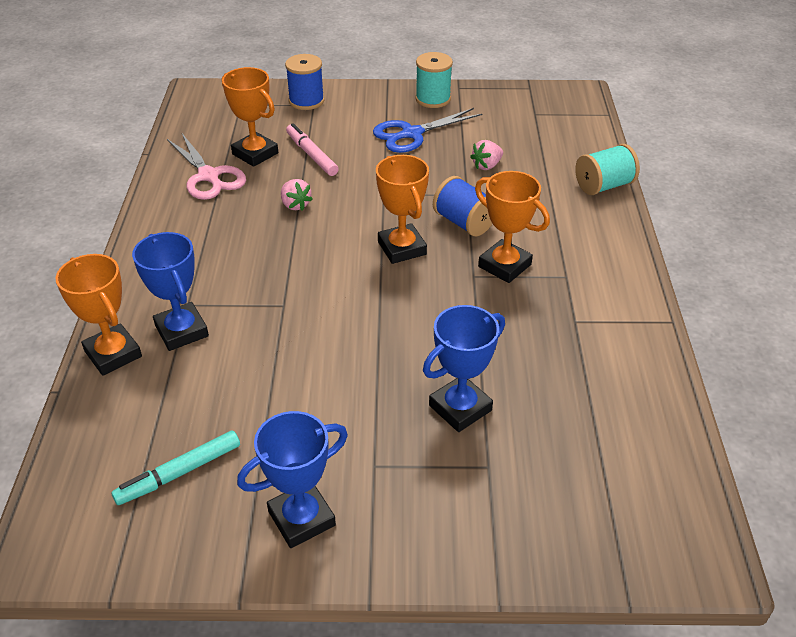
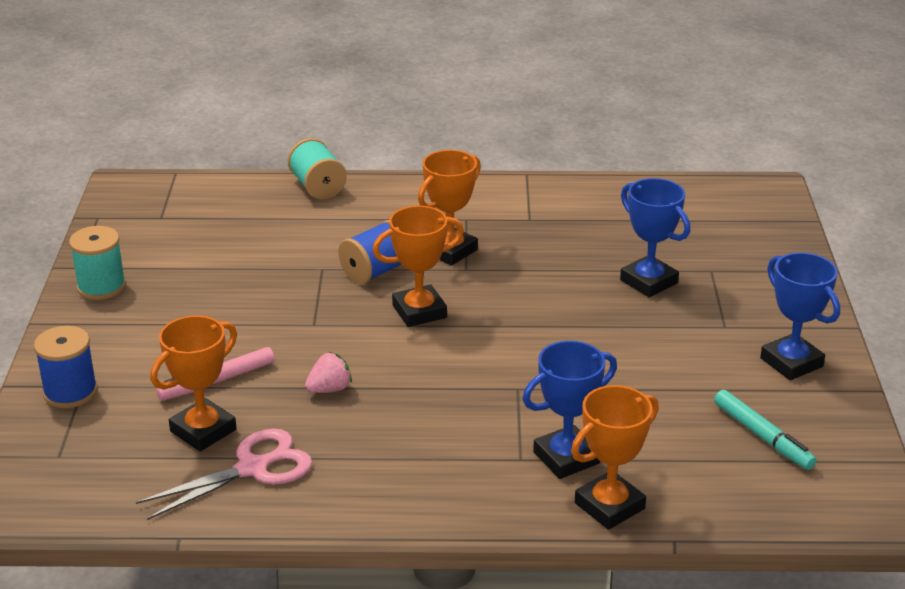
camera: 90 degrees left, 10 degrees down
(411, 134) = (184, 303): blue scissors -> none
(486, 166) = (267, 253): pink strawberry -> none

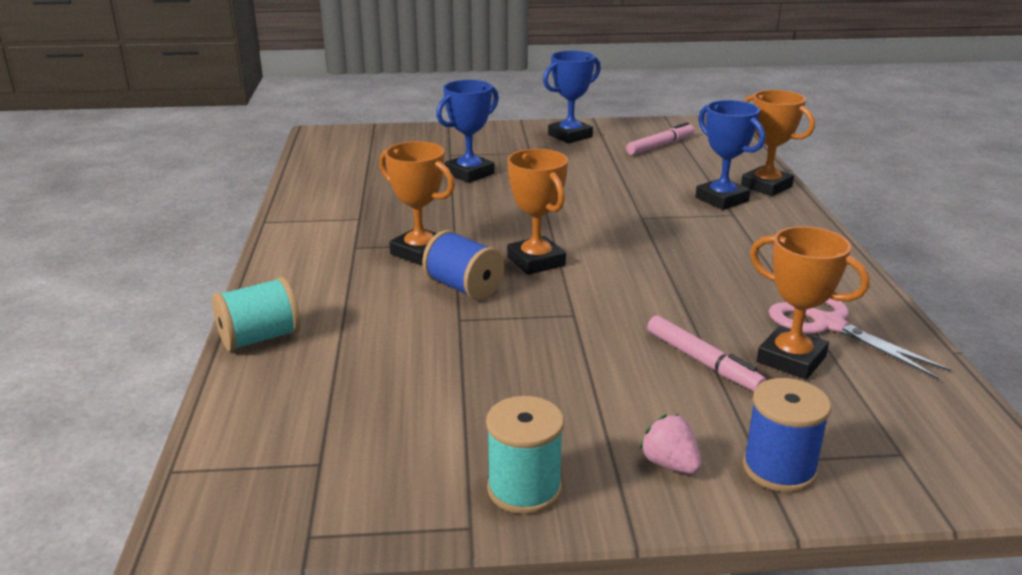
camera: 95 degrees left, 5 degrees down
(329, 389) = (684, 296): pink strawberry -> pink strawberry (670, 464)
(762, 437) = (660, 145): turquoise marker -> pink marker

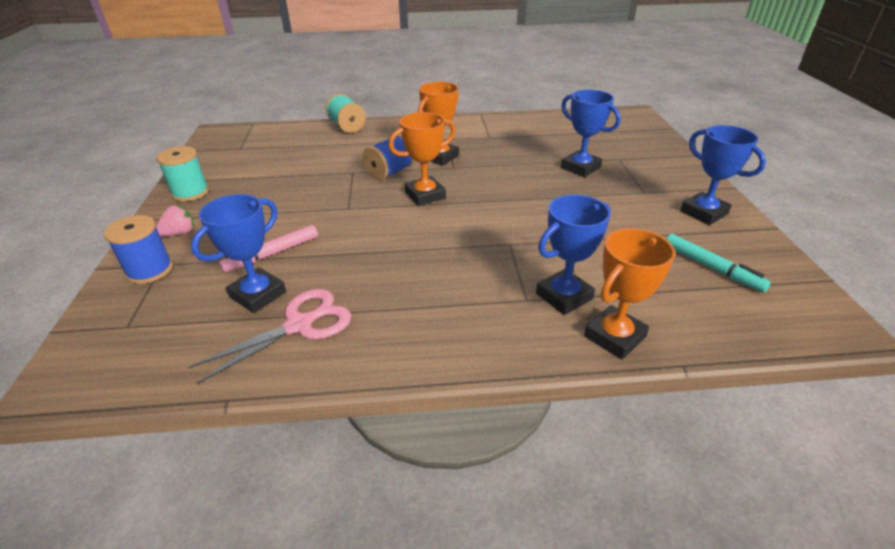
camera: 90 degrees right, 10 degrees up
(660, 145) = (711, 268): pink marker -> turquoise marker
(791, 359) = (258, 294): orange trophy -> blue trophy

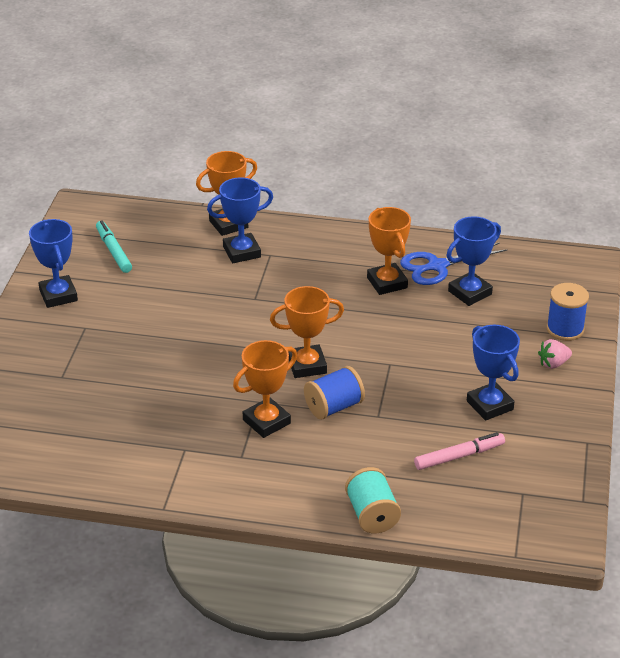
camera: 165 degrees left, 0 degrees up
(190, 192) = (562, 418): turquoise spool -> none
(272, 254) = (462, 326): pink marker -> pink marker (459, 456)
(299, 325) = (437, 266): pink scissors -> blue scissors
(364, 288) = (387, 283): none -> orange trophy
(580, 168) = (117, 371): blue trophy -> blue trophy (490, 405)

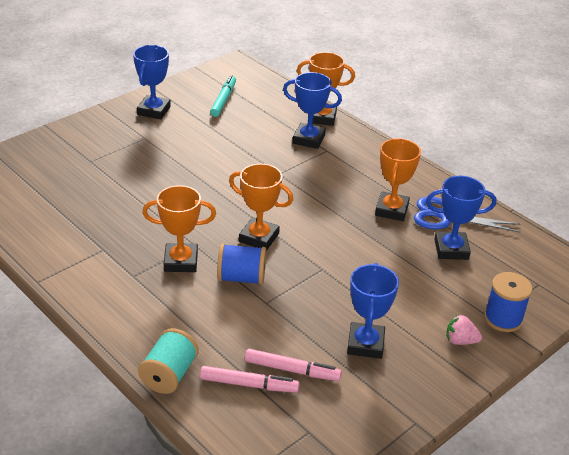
camera: 35 degrees right, 0 degrees up
(440, 486) = (249, 384): none -> pink marker

